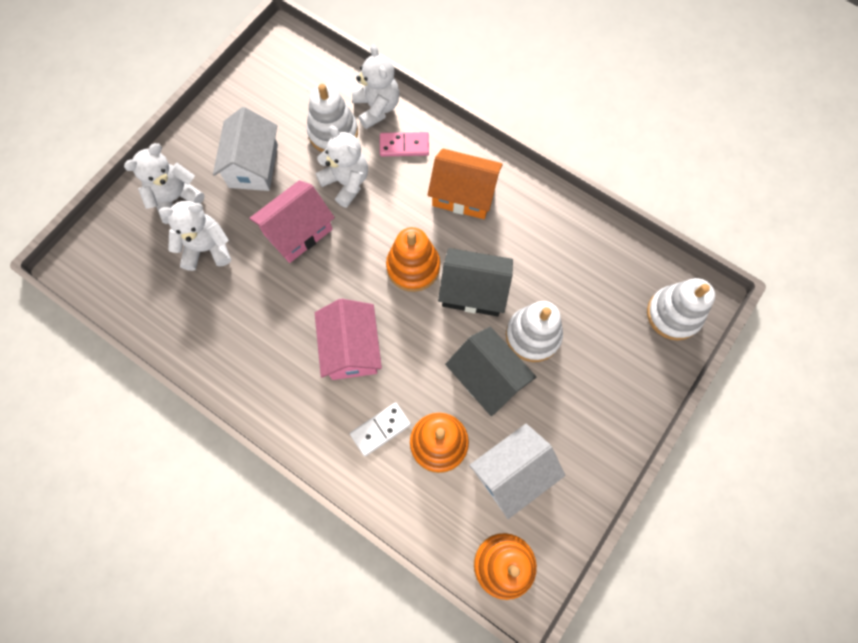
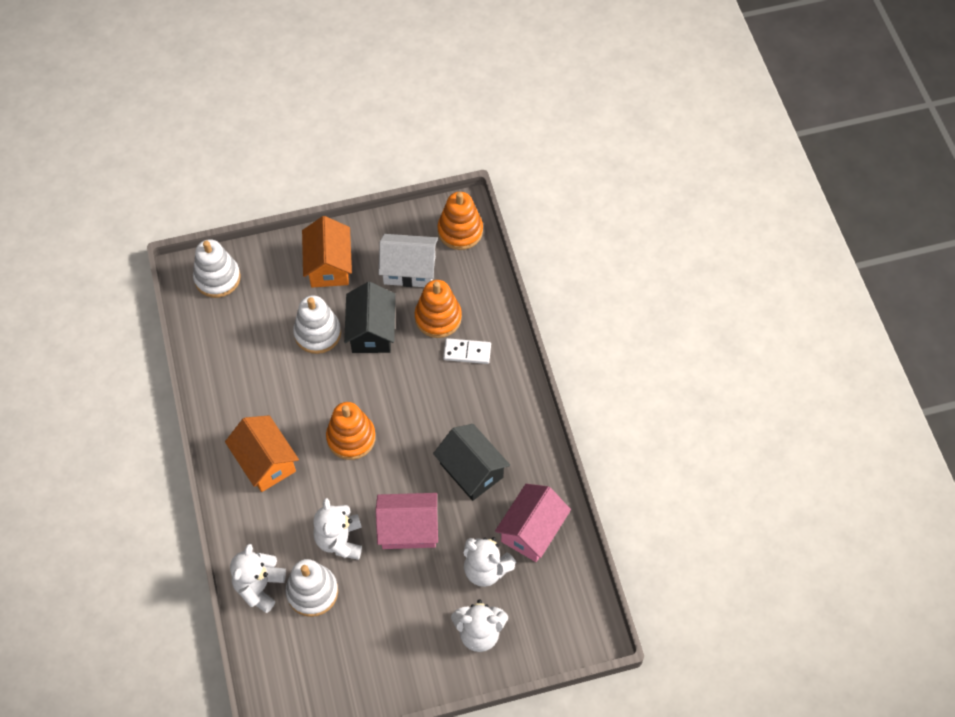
camera: 140 degrees left, 10 degrees down
(253, 166) = (397, 613): white house -> none
(351, 348) = (442, 415): pink house -> pink house (532, 530)
(404, 145) = (270, 536): pink domino -> none
(473, 291) = (327, 390): black house -> black house (471, 470)
(591, 412) = (329, 265): none -> orange house

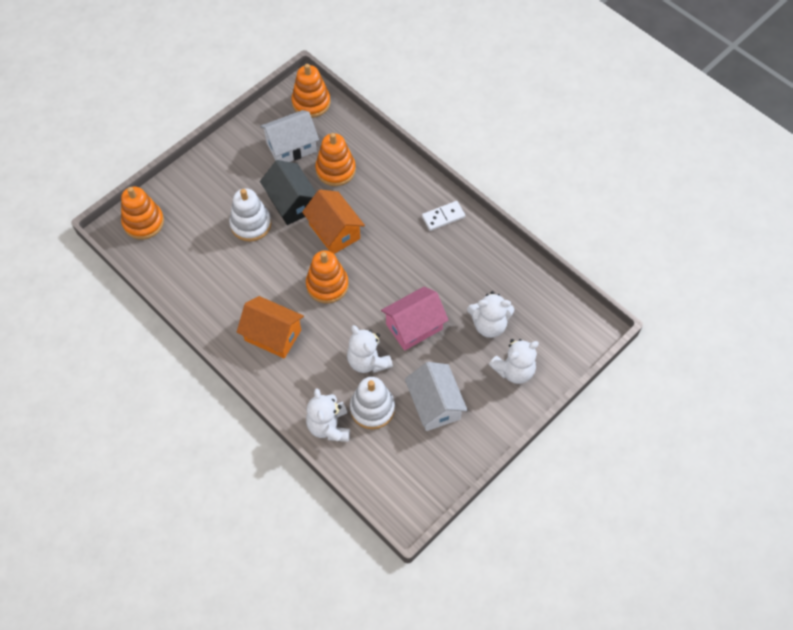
camera: 30 degrees left, 0 degrees up
(217, 278) = (143, 222): white stacking toy -> orange stacking toy
(329, 265) = (227, 172): orange house -> orange house (334, 231)
(376, 623) = (435, 404): none -> white house
(467, 352) = (373, 183): white domino -> white domino (443, 217)
(471, 470) = (432, 263): black house -> none
(532, 530) = (504, 281): pink house -> none

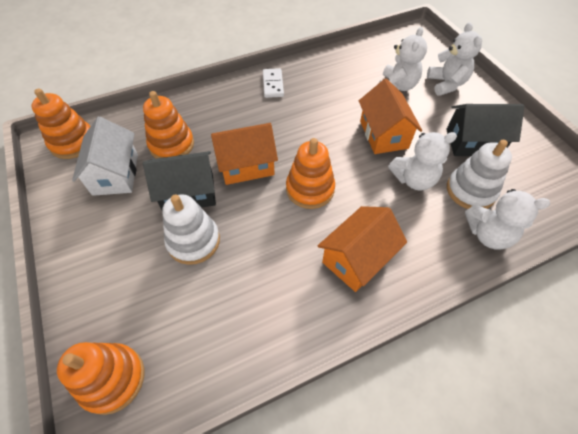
camera: 70 degrees left, 5 degrees down
(414, 326) = (383, 134): pink house -> orange house
(435, 404) = (473, 142): white house -> black house

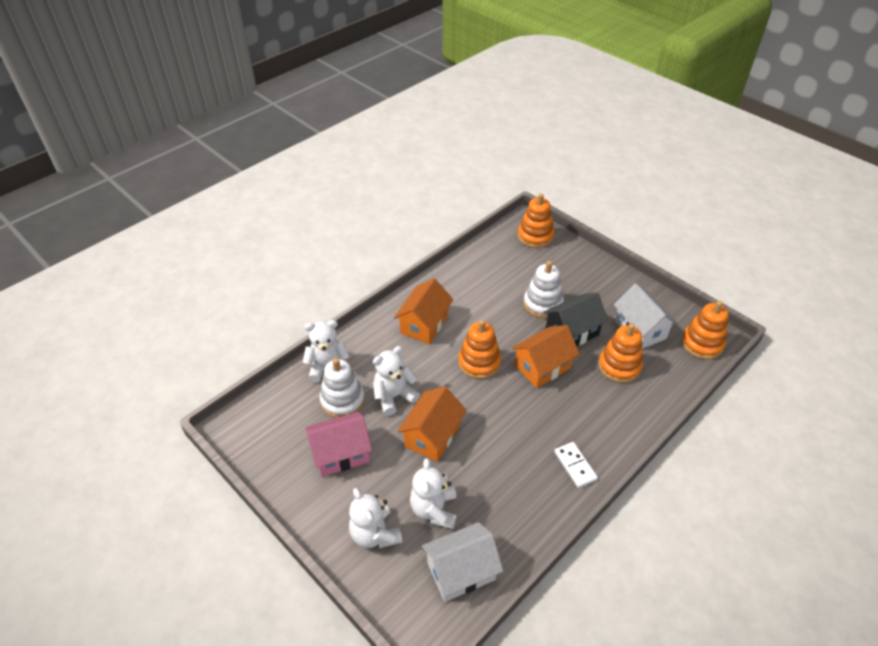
camera: 160 degrees right, 10 degrees down
(383, 134) = (432, 436): orange house -> orange house turned 60 degrees clockwise
(387, 53) = (461, 571): none -> white house
(473, 142) = (341, 454): black house -> pink house

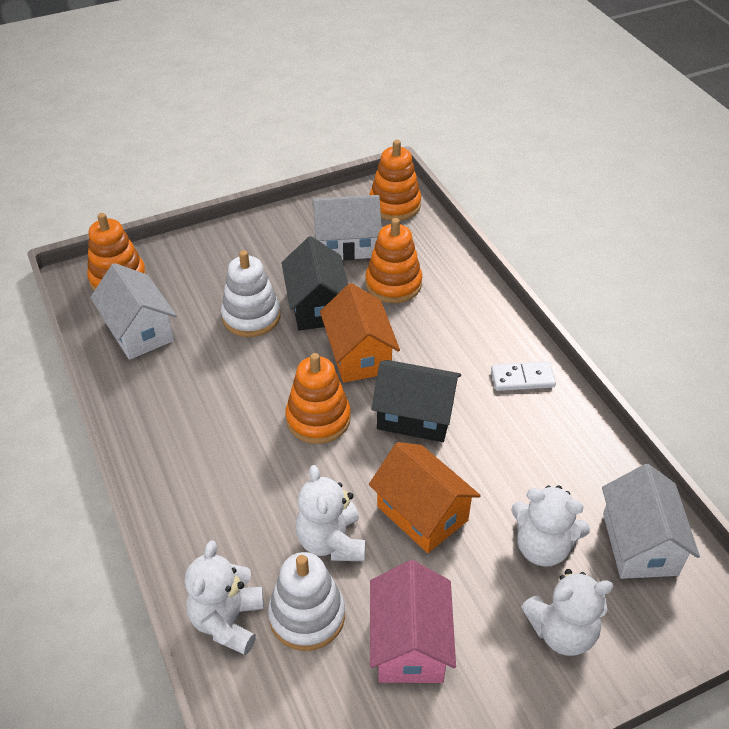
camera: 70 degrees left, 0 degrees up
(424, 324) = (210, 462): orange house -> none
(501, 260) = (139, 331): none -> white house
(507, 411) = (415, 416): none -> black house

